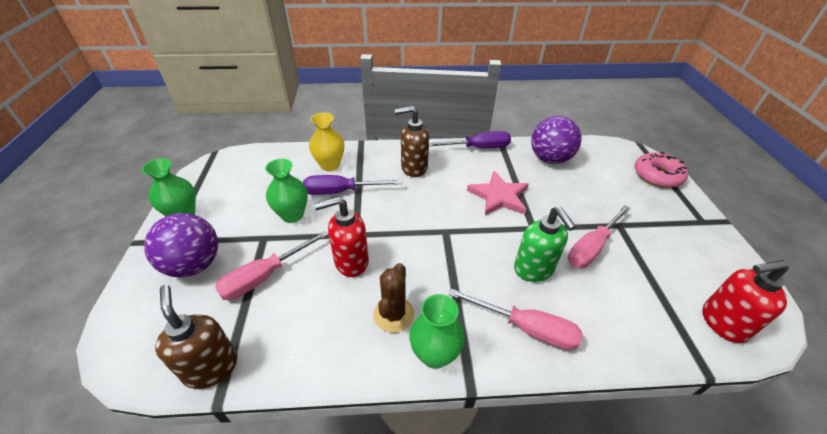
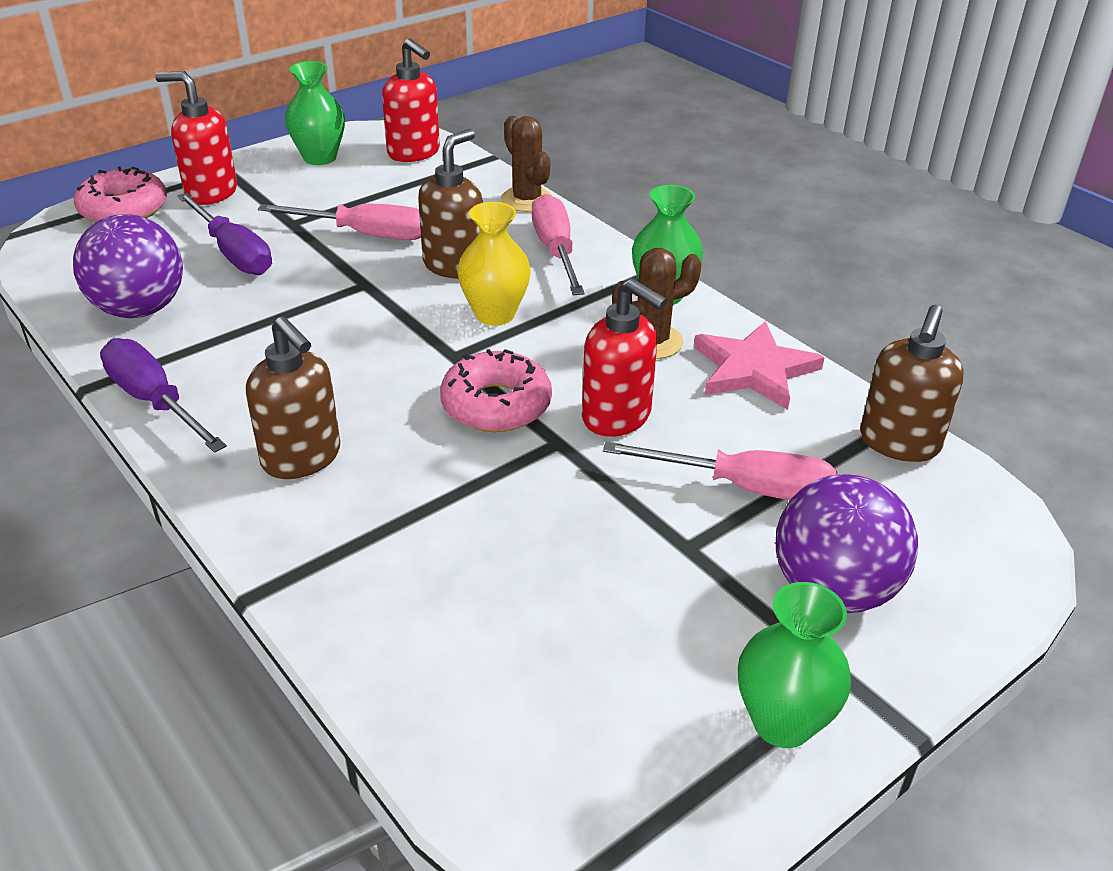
camera: 125 degrees left, 5 degrees down
(292, 215) = (599, 546): green vase -> green vase (320, 158)
(330, 165) = (397, 592): yellow vase -> yellow vase (495, 314)
(341, 191) = (470, 519): purple screwdriver -> purple screwdriver (233, 253)
(397, 227) = (496, 405): none -> pink donut
(499, 196) = (311, 332): pink star -> pink star (754, 370)
(534, 269) = (454, 265): green soap dispenser -> brown soap dispenser
(613, 353) = (527, 200): none -> brown cactus
(670, 207) = (210, 193): none -> red soap dispenser

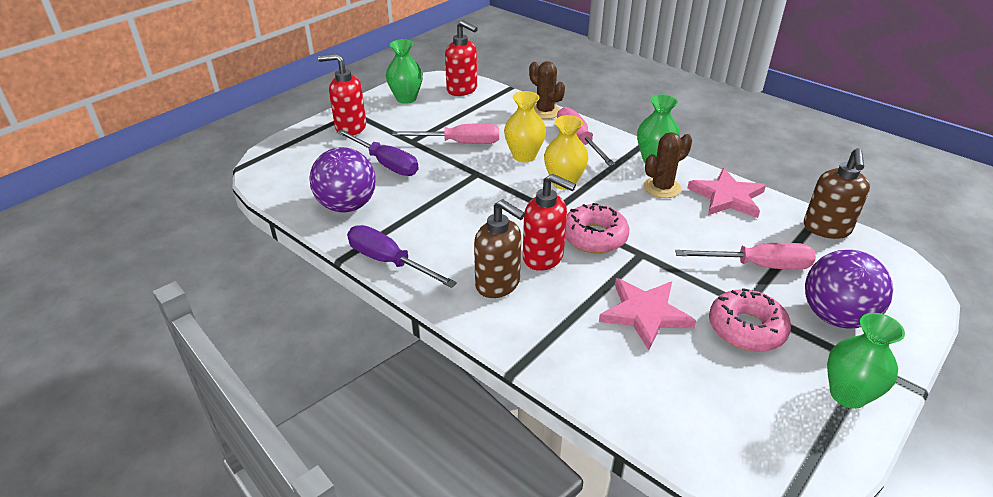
camera: 10 degrees left, 0 degrees up
(123, 209) = (300, 144): pink donut -> pink donut (746, 328)
(454, 265) = (524, 156): brown soap dispenser -> yellow vase
(510, 538) = (645, 314): none -> pink star
(617, 417) = (666, 234): red soap dispenser -> red soap dispenser (543, 257)

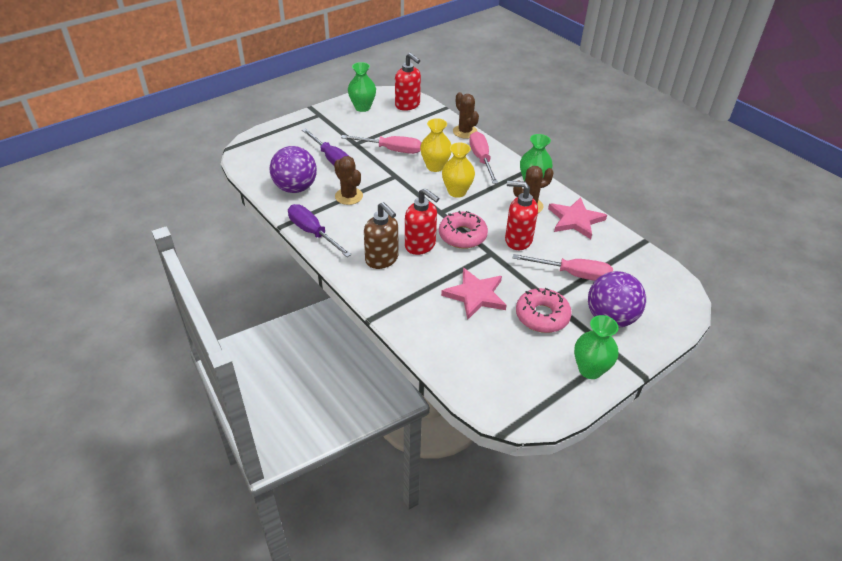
camera: 10 degrees right, 5 degrees up
(350, 128) = (314, 127): red soap dispenser -> red soap dispenser (518, 240)
(424, 207) = (349, 196): none -> brown cactus
(826, 229) = (639, 255): brown soap dispenser -> none

